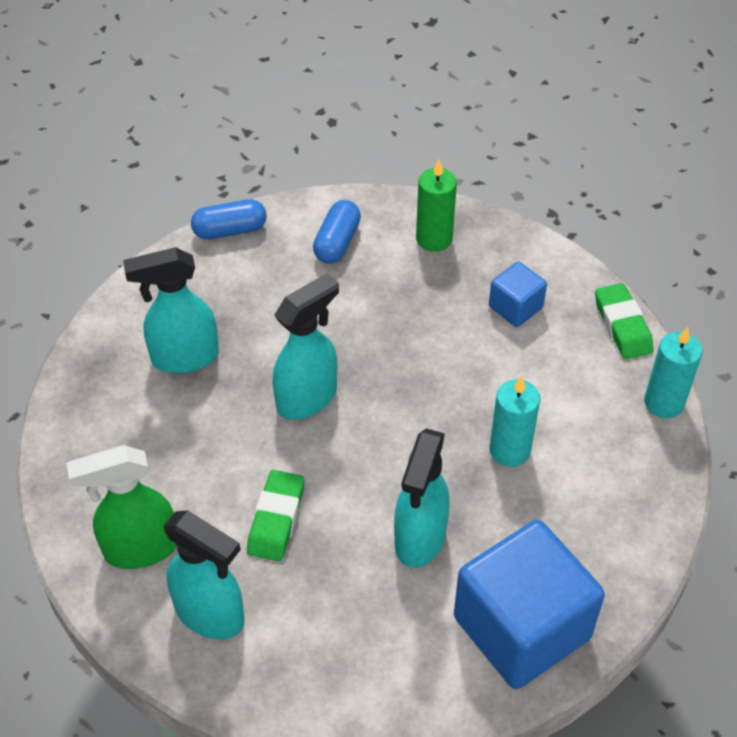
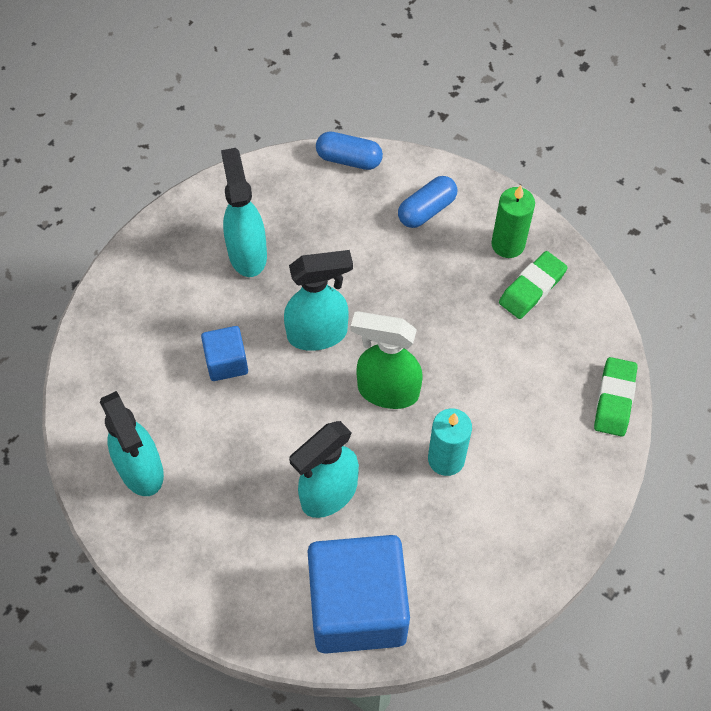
camera: 30 degrees right, 10 degrees up
(140, 549) = (123, 392): green spray bottle -> green spray bottle (387, 391)
(184, 357) = (247, 253): turquoise spray bottle -> turquoise spray bottle turned 60 degrees clockwise
(276, 519) = (233, 421): green eraser -> green eraser (532, 288)
(515, 307) = (534, 338): blue cube -> blue cube (226, 362)
(664, 403) = (601, 485): turquoise candle -> none

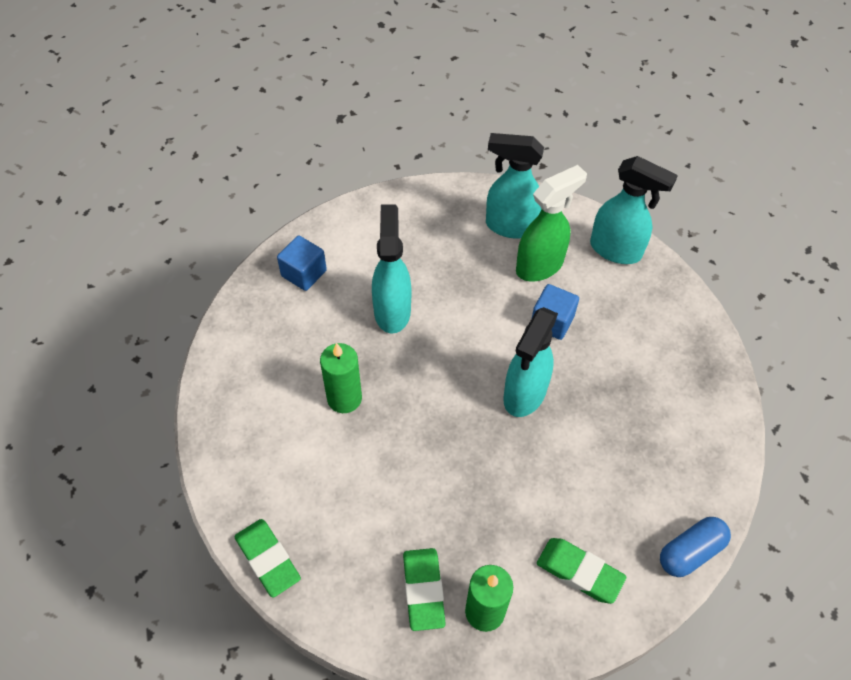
camera: 130 degrees right, 5 degrees down
(247, 253) = (644, 400): turquoise spray bottle -> turquoise spray bottle (616, 250)
(358, 607) = (304, 273): blue cube -> blue cube, size x0.47
(387, 391) = (433, 403): green spray bottle -> green spray bottle (540, 265)
(426, 210) = (579, 572): blue capsule -> green eraser
(446, 459) = (344, 398): turquoise candle -> green candle

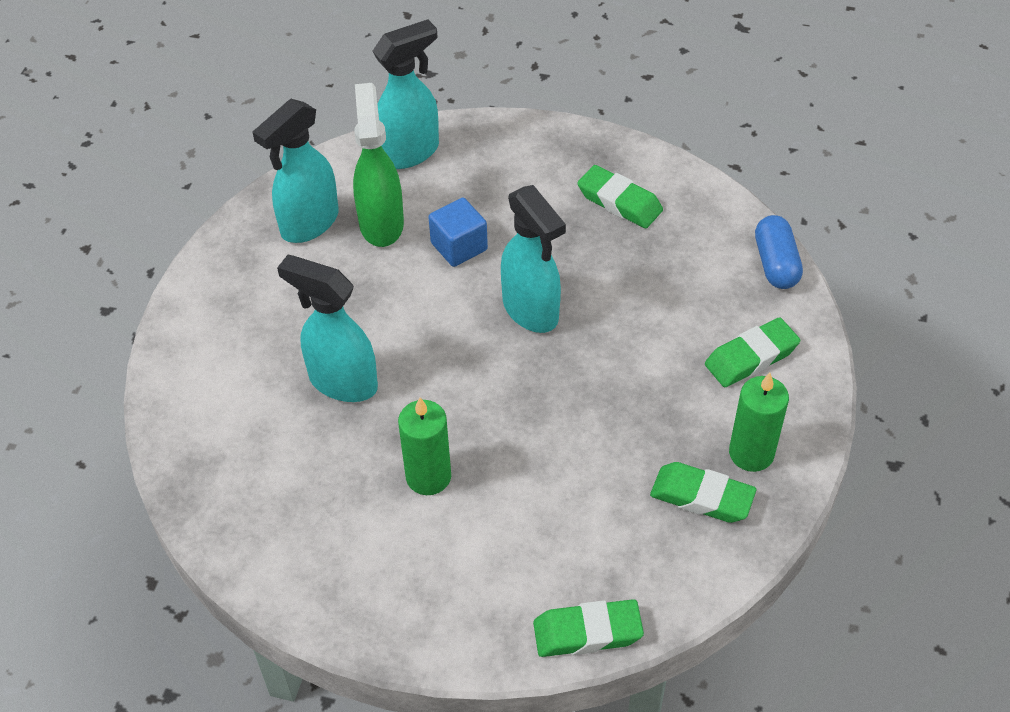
camera: 60 degrees left, 5 degrees down
(304, 273) = (222, 449): blue cube -> none
(670, 406) = (619, 202): none -> green eraser

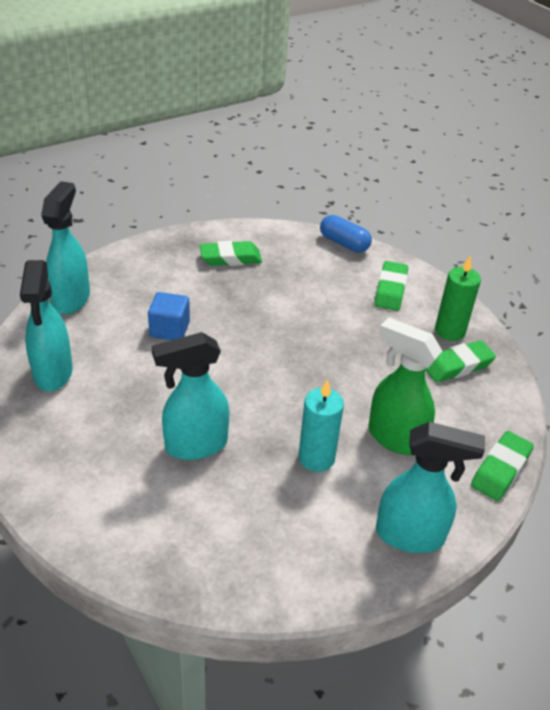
camera: 50 degrees left, 10 degrees down
(381, 223) = (103, 345): green spray bottle -> green spray bottle (395, 437)
(428, 476) = (316, 458): green candle -> turquoise candle
(531, 310) = (255, 336): turquoise spray bottle -> turquoise spray bottle (410, 535)

